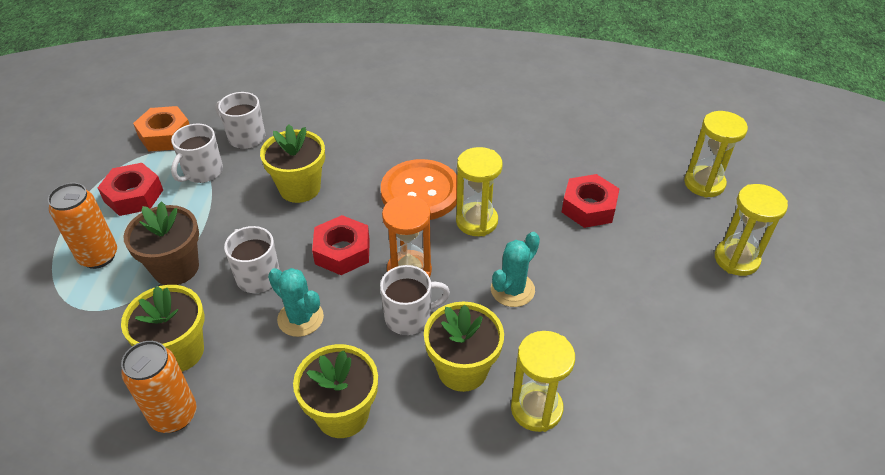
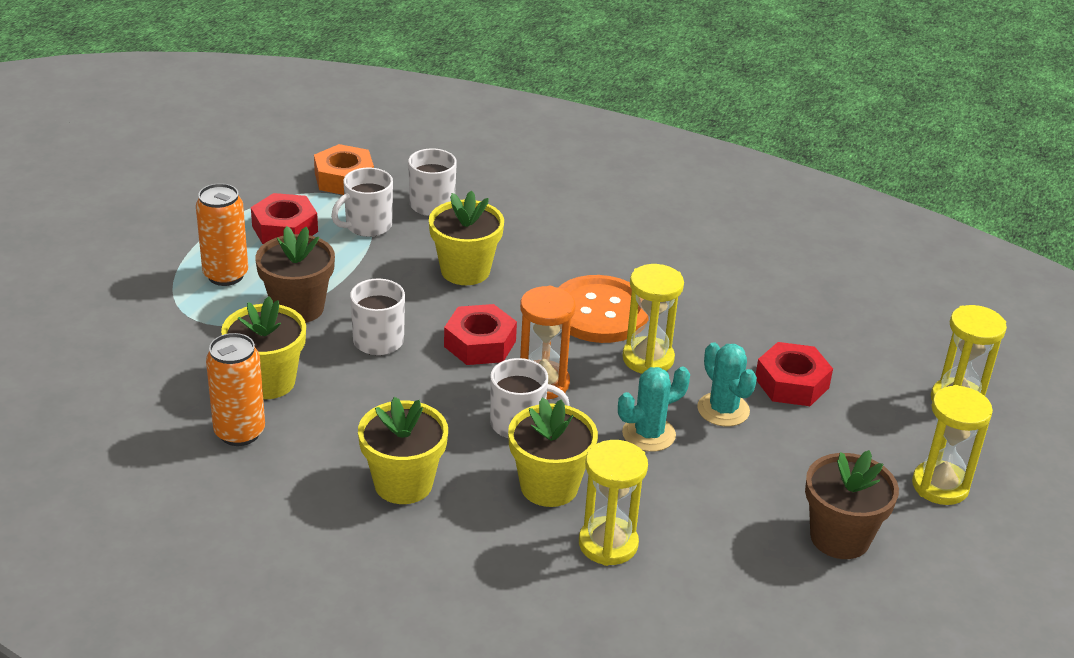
camera: 20 degrees right, 10 degrees down
(300, 318) = (403, 390): turquoise cactus -> turquoise cactus (723, 410)
(698, 332) = (840, 537): none -> brown flower pot

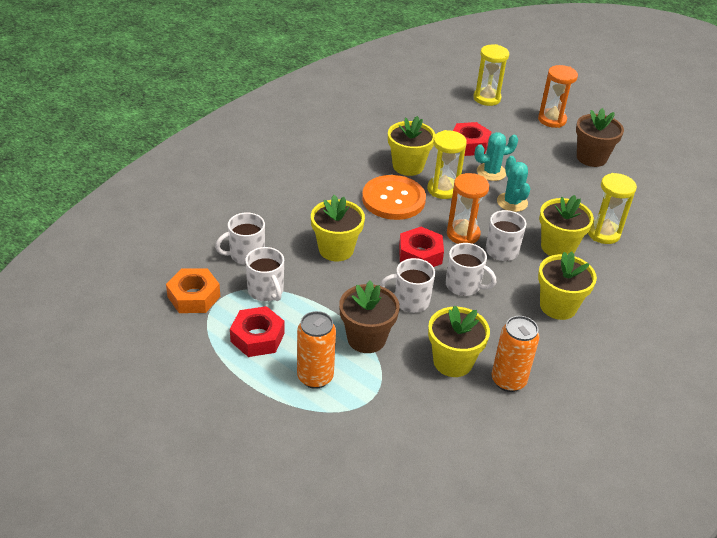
camera: 80 degrees left, 5 degrees up
(424, 387) = (464, 285): none -> white mug
(692, 321) = (408, 166): none -> yellow flower pot
(940, 486) = (552, 120): yellow hourglass -> orange hourglass

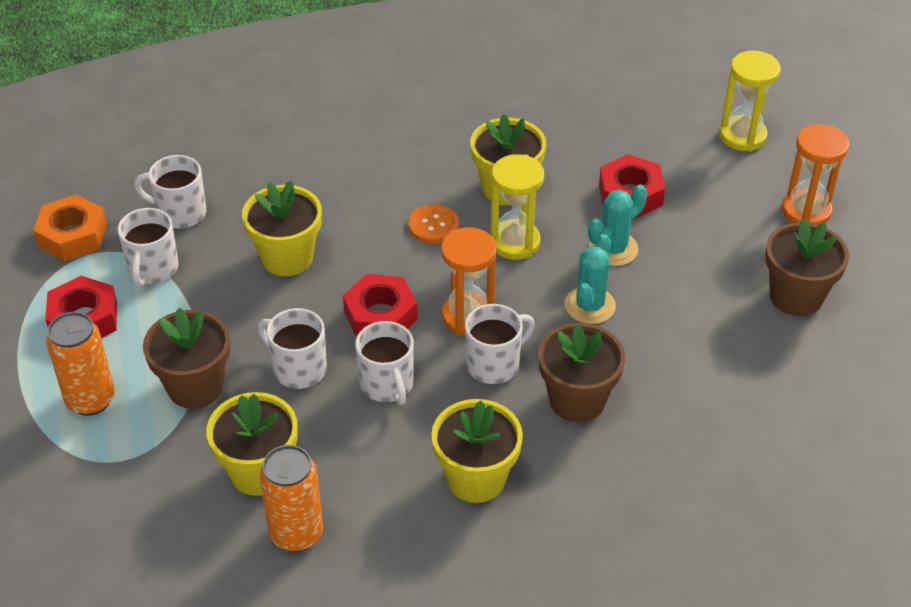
camera: 40 degrees right, 5 degrees up
(393, 199) = (433, 225): orange button -> orange button, size x0.52
(491, 172) = (613, 249): turquoise cactus -> turquoise cactus turned 60 degrees counterclockwise
(558, 247) = (577, 400): yellow flower pot -> brown flower pot
(603, 233) = (669, 415): yellow hourglass -> none

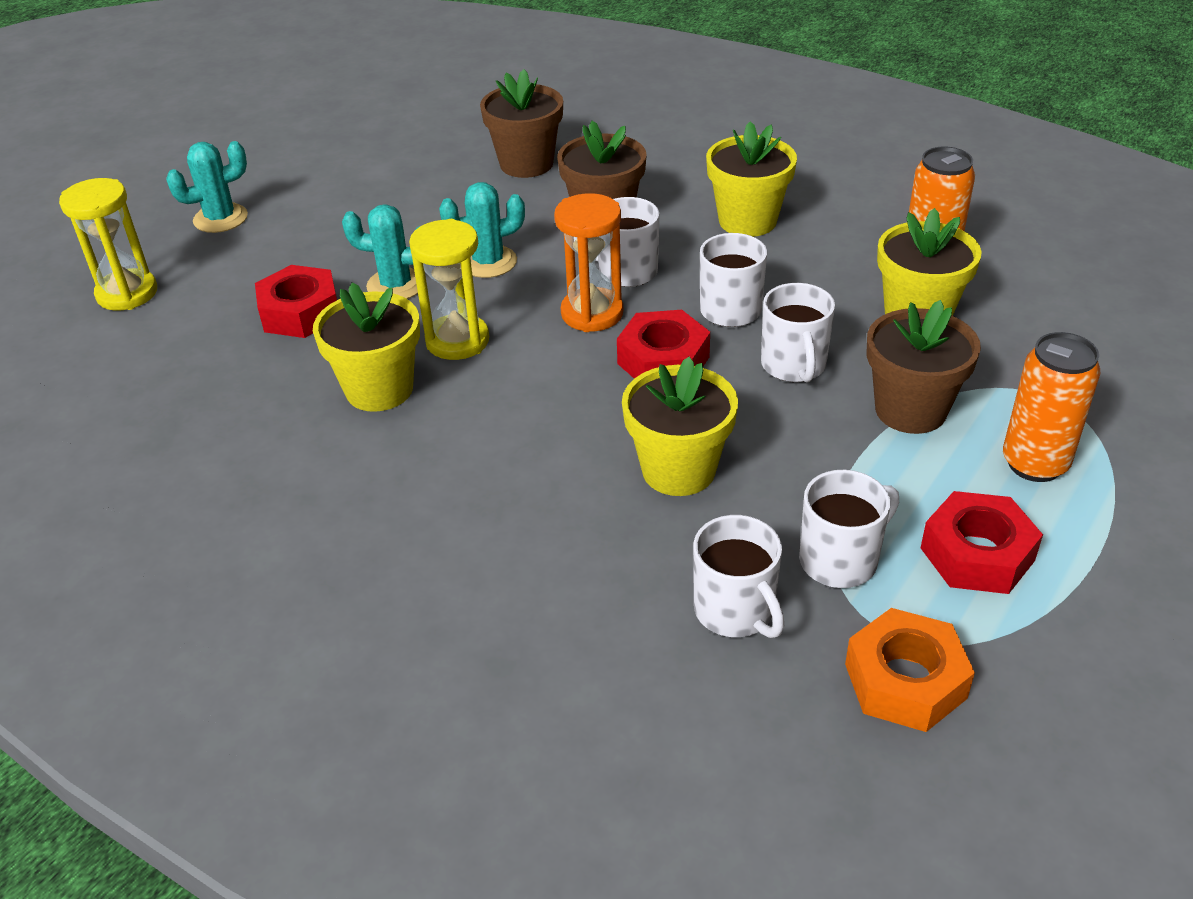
camera: 130 degrees left, 5 degrees down
(433, 225) = (498, 403): orange button -> none
(796, 296) = (347, 182): brown flower pot -> brown flower pot (526, 164)
(806, 211) = (220, 218): orange hourglass -> turquoise cactus

